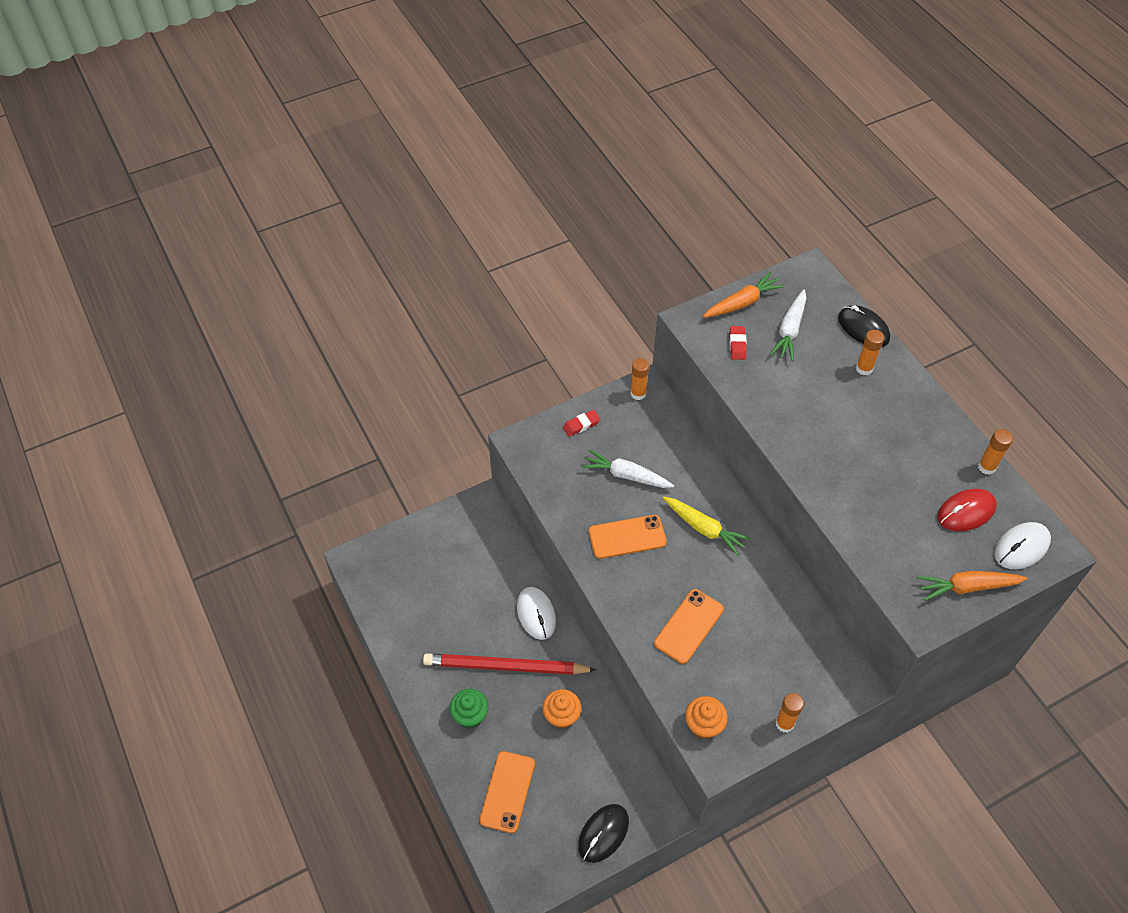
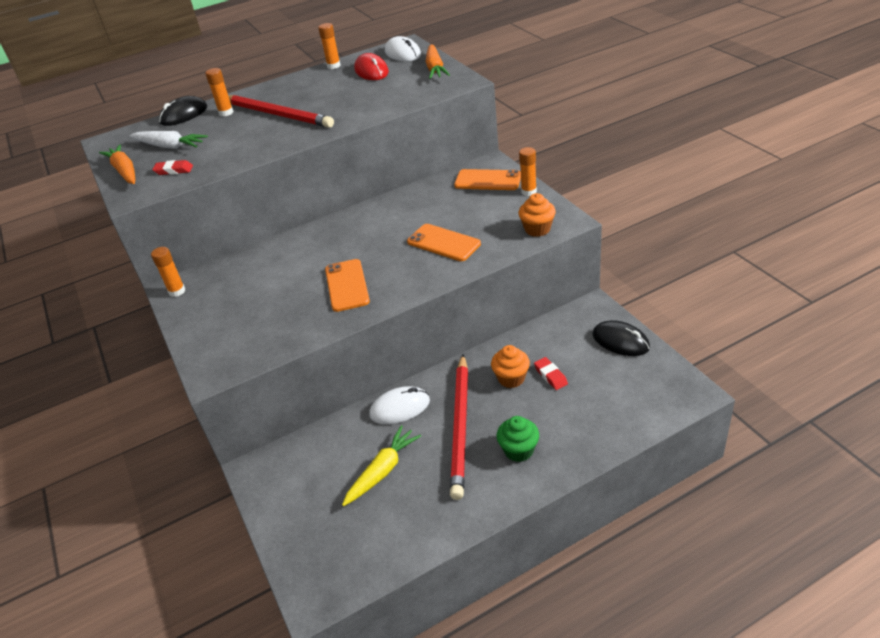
camera: 85 degrees left, 15 degrees down
(507, 791) = (596, 411): orange phone -> orange phone (488, 180)
(581, 425) = (203, 328): red eraser -> red eraser (550, 376)
(626, 475) = (275, 291): white carrot -> none
(704, 528) = (344, 241): yellow carrot -> yellow carrot (382, 471)
(853, 421) = (278, 114): none -> red pencil

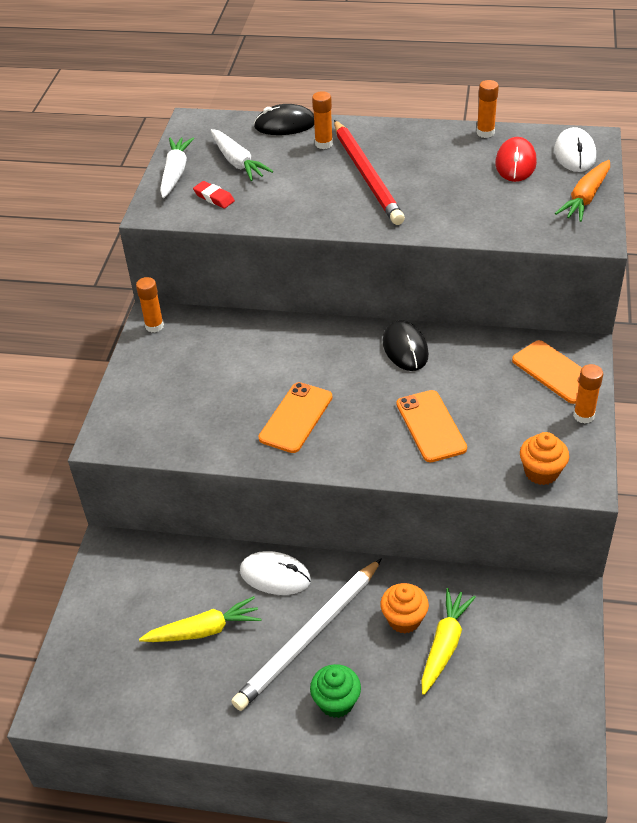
camera: 35 degrees right, 5 degrees up
(124, 171) = (175, 173): orange carrot -> white carrot
(461, 426) = (309, 637): red pencil -> white pencil
(550, 376) = (444, 645): red eraser -> yellow carrot
(620, 341) = (556, 658): black mouse -> black mouse (405, 348)

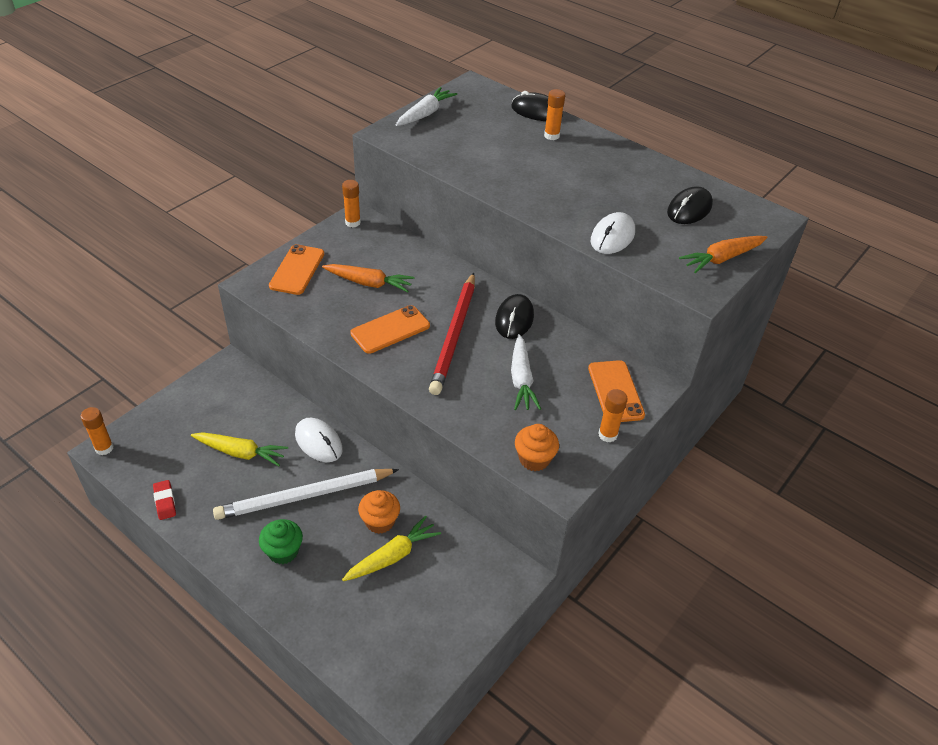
camera: 25 degrees right, 0 degrees up
(214, 198) = (435, 141): red eraser -> red eraser (165, 502)
(230, 381) = (369, 283): none -> orange carrot
(237, 162) = (476, 124): white carrot -> white carrot (521, 379)
(367, 175) = (562, 170): red pencil -> red pencil (454, 335)
(431, 426) = (481, 383): orange phone -> orange phone (297, 270)
(485, 133) = (687, 177): orange glue stick -> orange glue stick (104, 448)
(515, 163) = (689, 209): red mouse -> black mouse
(574, 154) = (747, 222): white mouse -> white mouse (612, 236)

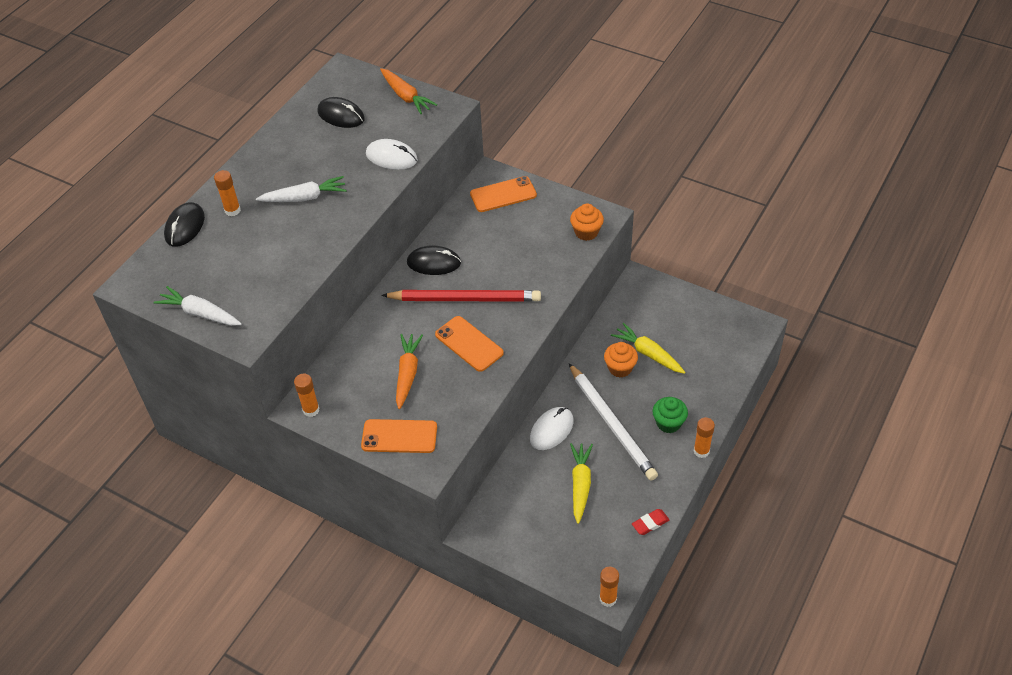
camera: 95 degrees left, 5 degrees up
(521, 379) = (506, 249): white carrot -> white carrot (304, 197)
(607, 435) = (549, 195): orange glue stick -> orange glue stick (701, 451)

